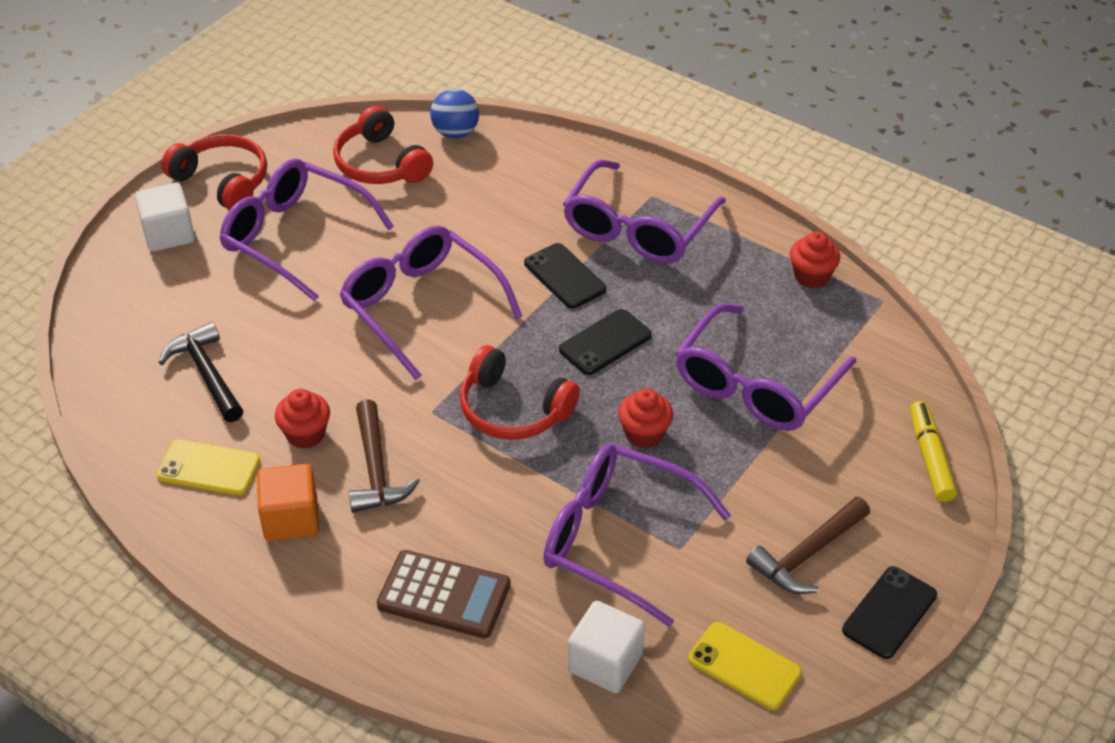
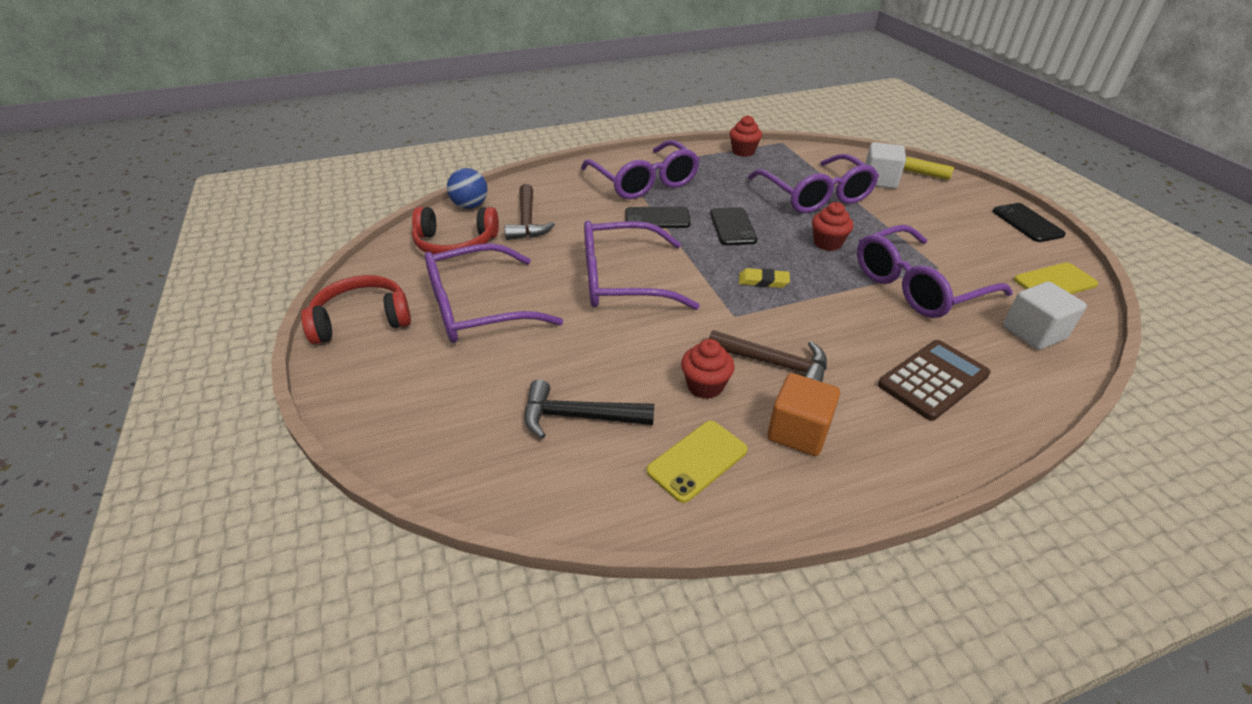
camera: 55 degrees left, 5 degrees down
(169, 234) = (380, 373): white cube -> white cube (879, 180)
(513, 409) = (763, 281): red headphones -> yellow eraser
(807, 554) = (967, 229): brown hammer -> brown hammer (527, 221)

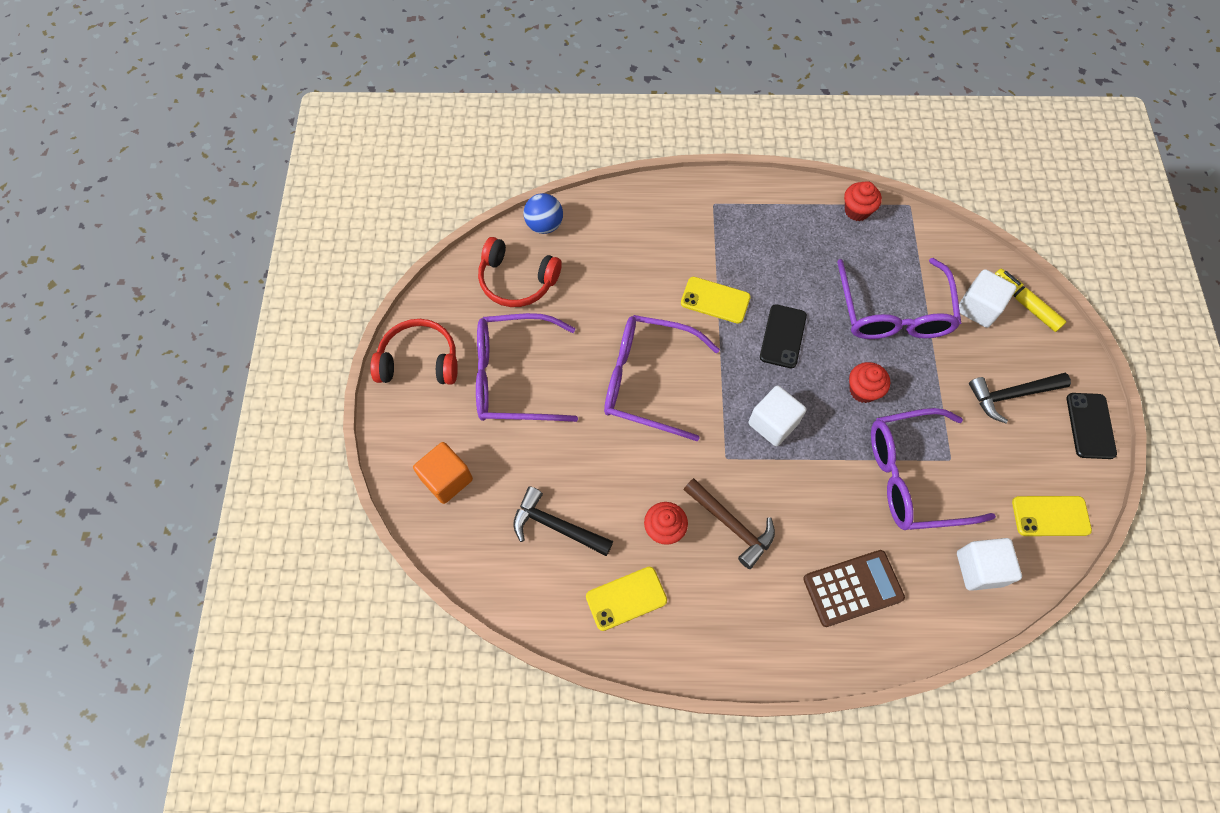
camera: 20 degrees right, 25 degrees up
(527, 221) = (590, 266): brown hammer -> none
(644, 182) = (727, 235): purple glasses -> none
(657, 218) = (715, 300): black phone -> yellow phone
(763, 281) = (773, 423): yellow eraser -> white cube
(798, 432) = (714, 599): orange cube -> orange cube (447, 479)
(950, 220) = (1011, 395): none -> black hammer

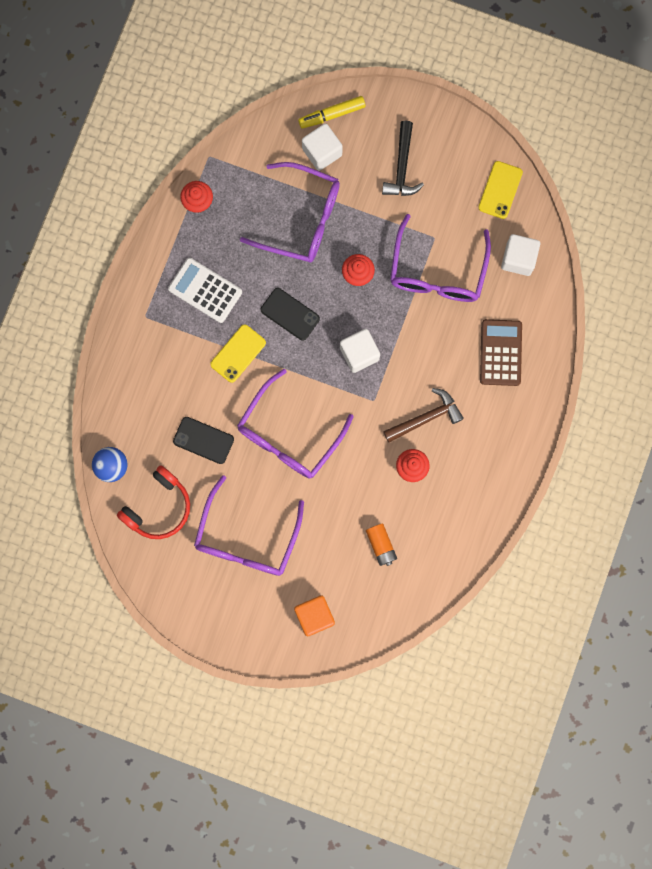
camera: 70 degrees left, 15 degrees up
(419, 361) = (204, 609): red headphones -> none
(556, 526) = (381, 545): black hammer -> orange battery
(626, 598) = (452, 514): yellow phone -> none
(767, 247) = (205, 290): none -> white calculator
(1090, 426) = (446, 123): black phone -> black phone (203, 440)

